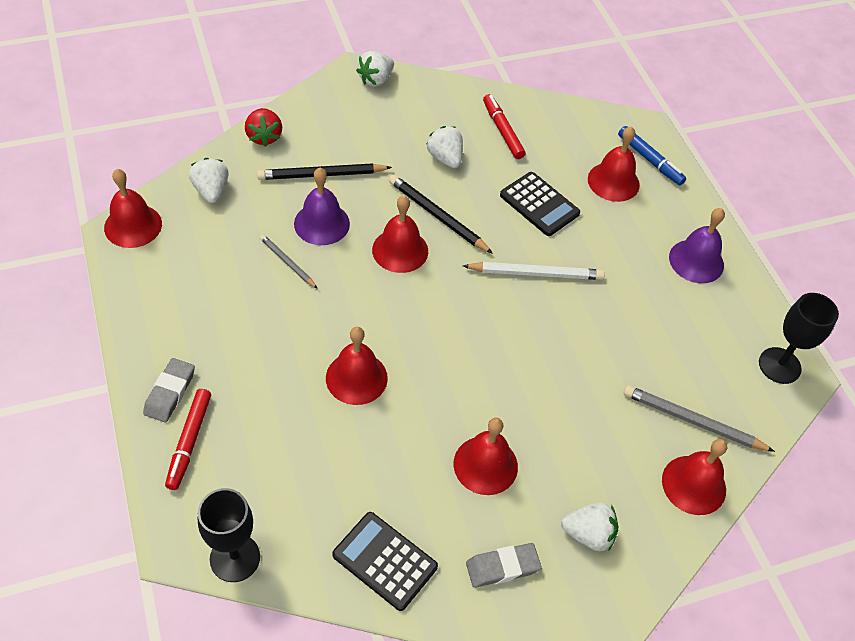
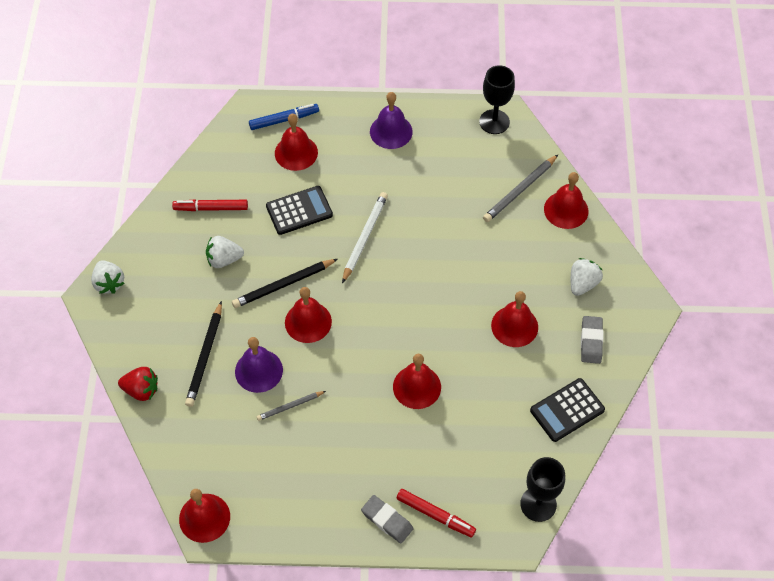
camera: 65 degrees left, 5 degrees up
(211, 191) = (189, 447): white strawberry -> none

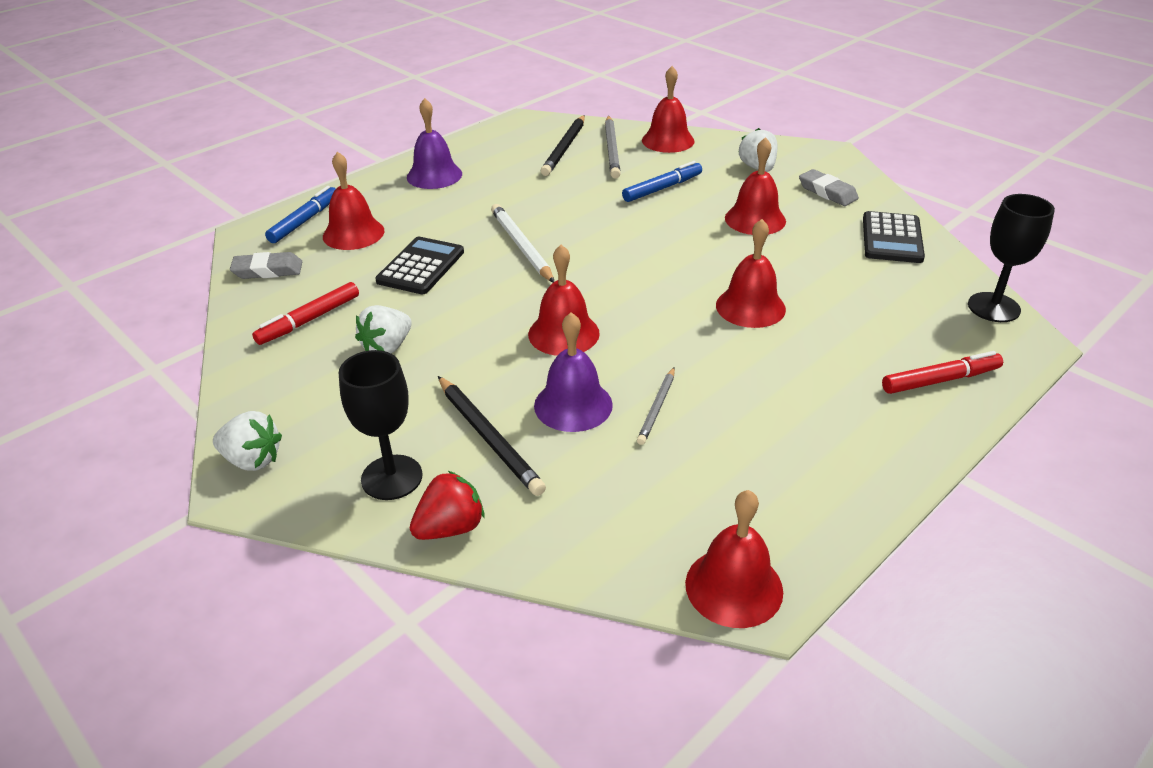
camera: 45 degrees left, 20 degrees down
(283, 285) = (490, 324): black pencil -> black pencil (564, 148)
(387, 520) = (911, 420): grey eraser -> grey eraser (268, 270)
(494, 122) = (521, 128): black goblet -> black goblet (392, 477)
(500, 253) = (662, 188): none -> blue marker

